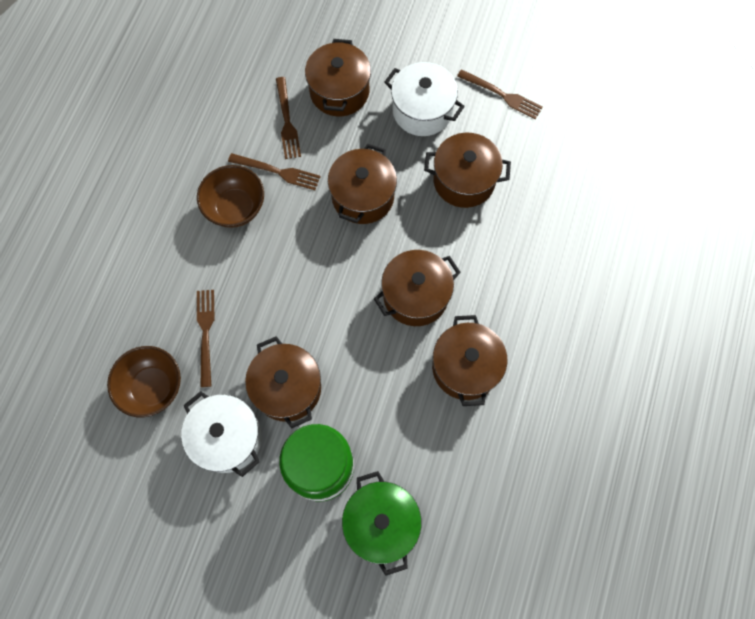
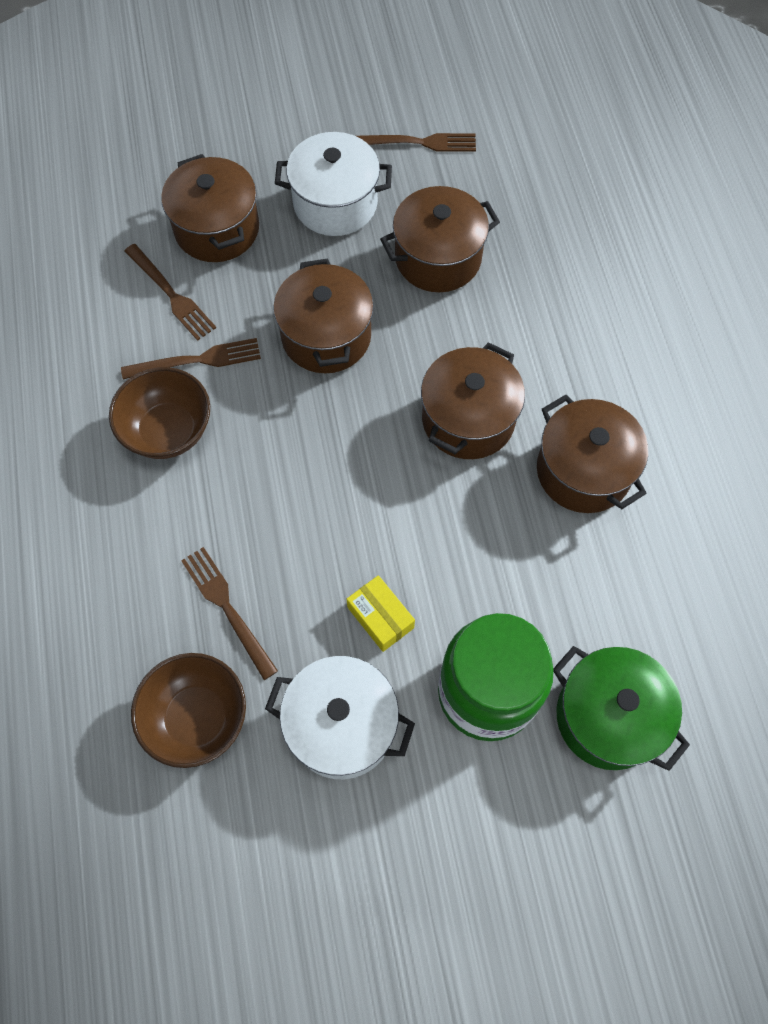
camera: 30 degrees left, 5 degrees down
(287, 388) = (380, 617): brown pot -> yellow box

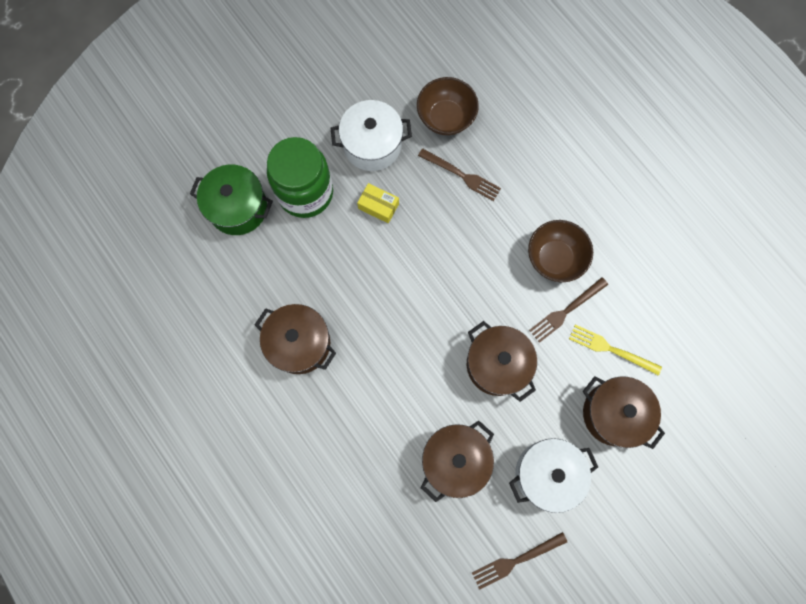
camera: 155 degrees right, 10 degrees up
(171, 295) = (611, 349): brown fork -> yellow fork
(468, 419) = (382, 346): brown pot -> none

